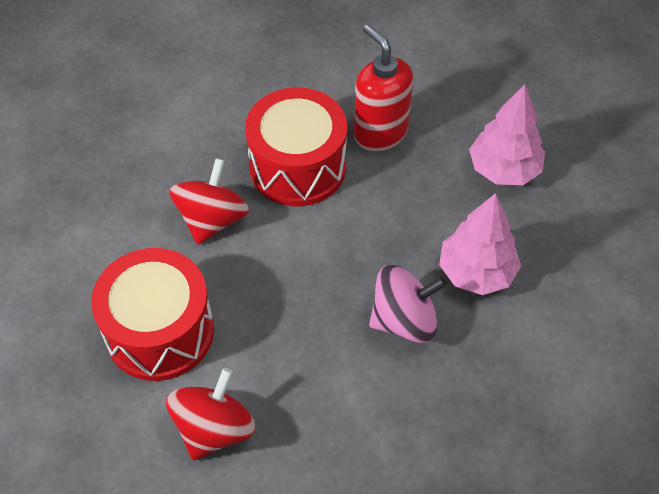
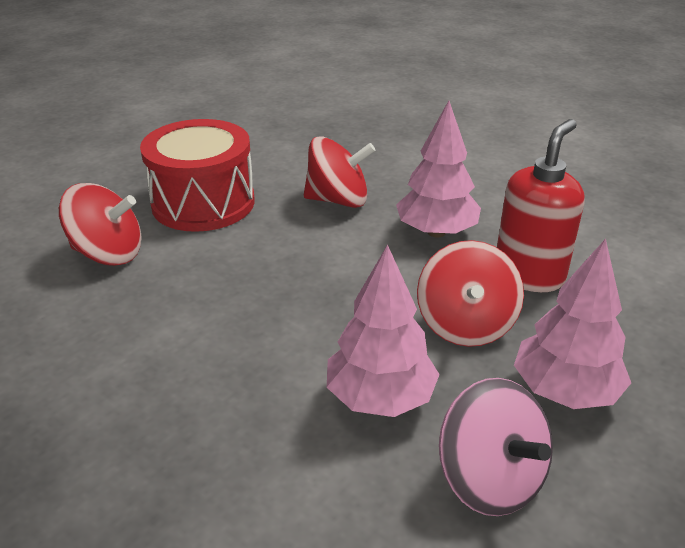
camera: 70 degrees right, 20 degrees down
(298, 167) = (436, 232): red drum -> pink tree
(404, 320) = (279, 349): pink spinning top -> pink spinning top (490, 479)
(421, 195) = (465, 324): none -> red spinning top

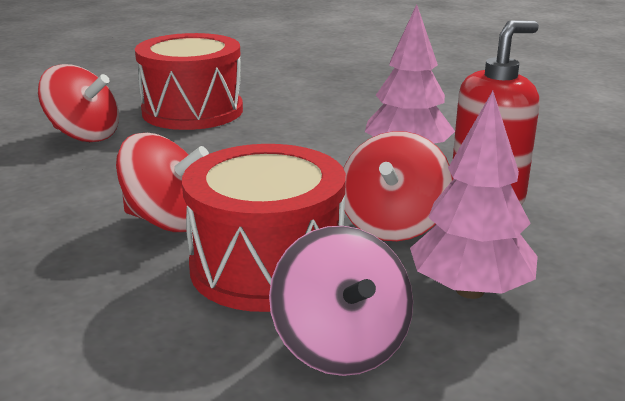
camera: 15 degrees right, 10 degrees down
(338, 200) = (322, 121): red spinning top -> red spinning top (168, 221)
(380, 398) = (267, 266): pink tree -> red drum

